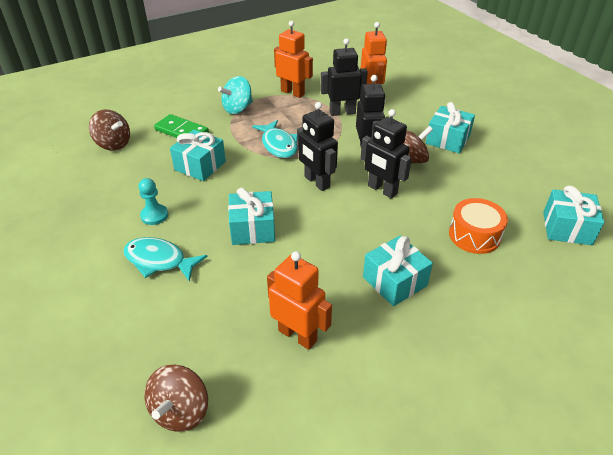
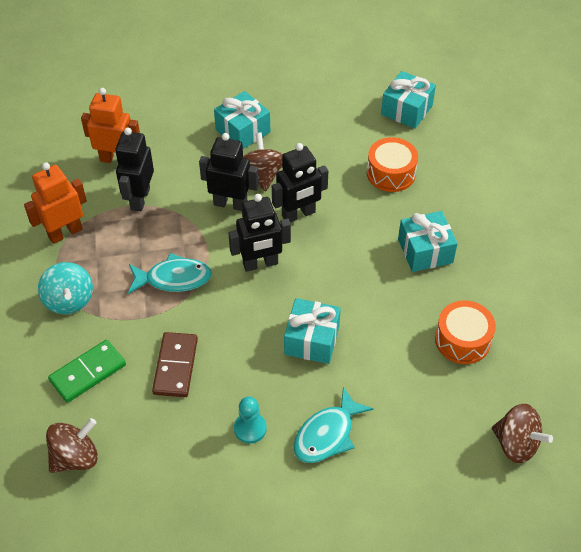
camera: 70 degrees left, 10 degrees up
(200, 166) = (176, 366): turquoise gift -> brown domino
(298, 335) = (462, 340): orange robot -> orange drum

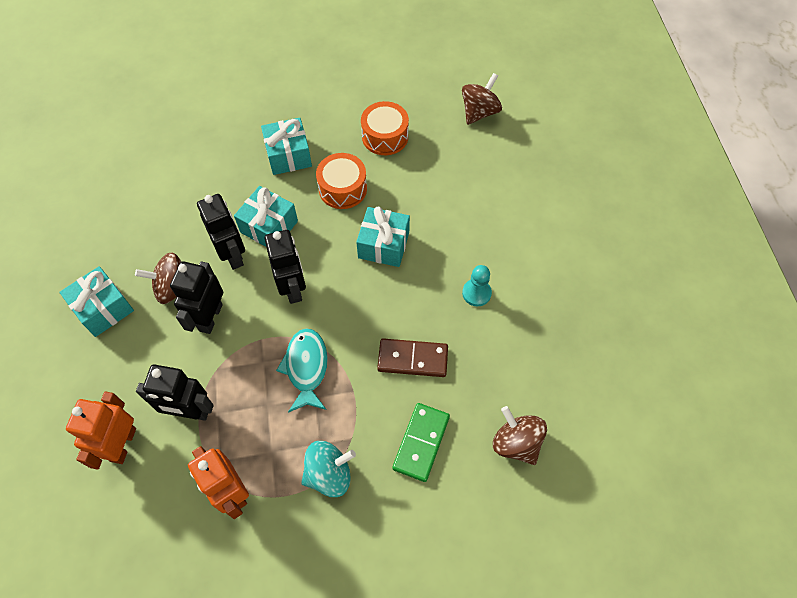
camera: 90 degrees left, 10 degrees up
(88, 372) = (421, 442): green domino -> green domino turned 60 degrees clockwise
(327, 434) = (478, 235): turquoise fish -> none
(391, 173) = (190, 176): orange drum -> orange drum (342, 188)
(406, 110) = (105, 158): turquoise gift -> turquoise gift (269, 226)

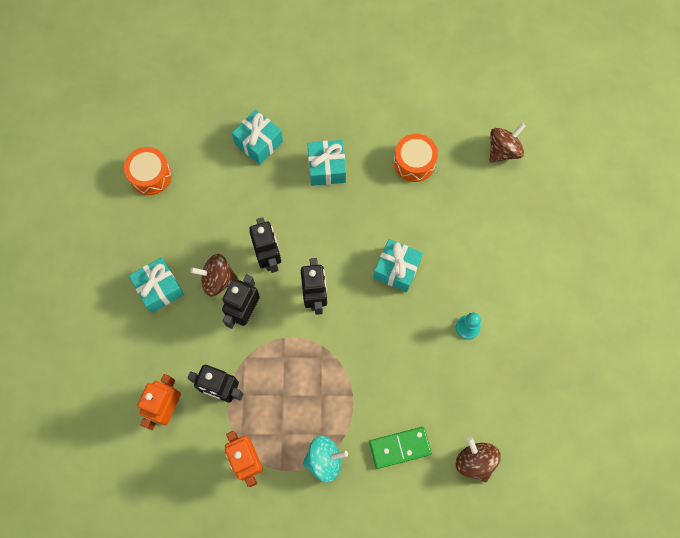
camera: 10 degrees right, 10 degrees up
(269, 226) = (302, 235): turquoise gift -> turquoise gift (259, 142)
(306, 368) = (317, 369): turquoise fish -> none
(342, 188) = (369, 209): orange drum -> orange drum (150, 175)
(412, 359) = (404, 376): brown domino -> none
(421, 442) = (399, 447): green domino -> green domino turned 45 degrees clockwise

